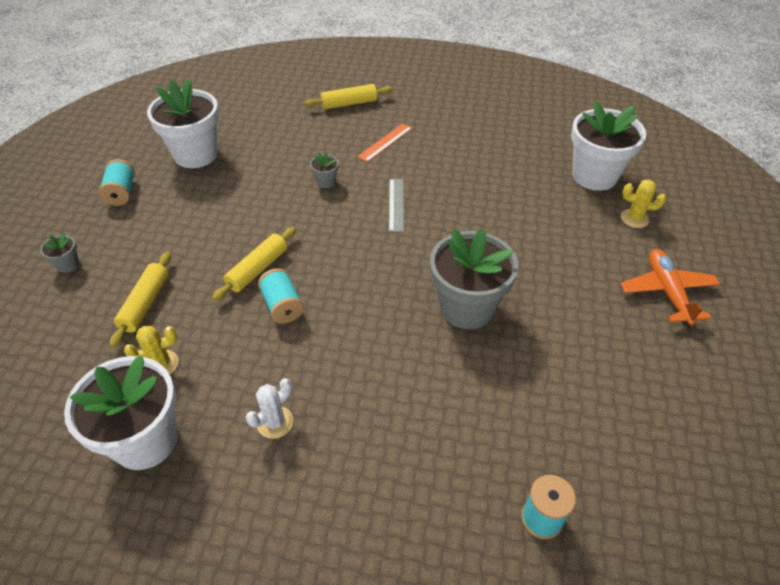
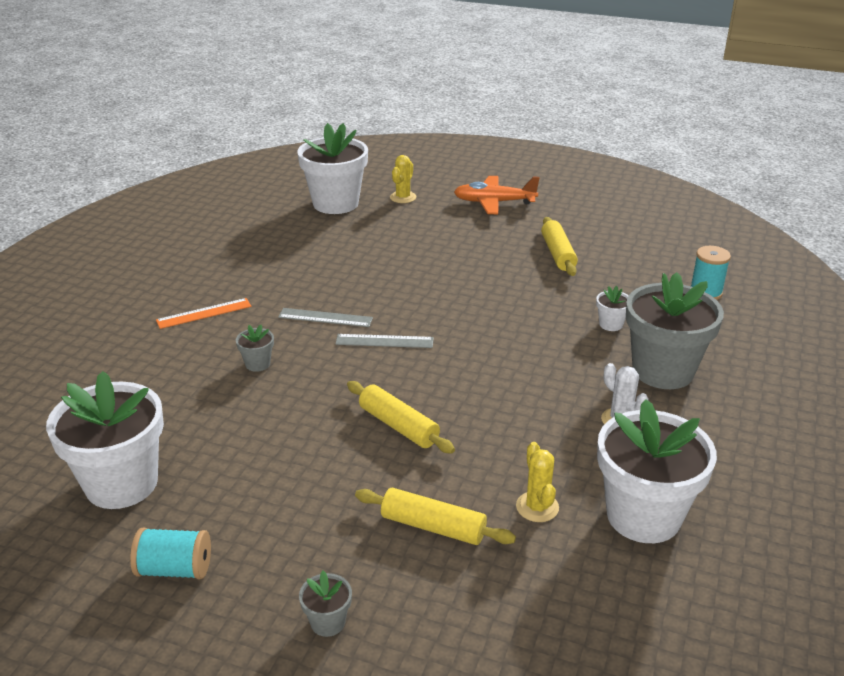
camera: 80 degrees left, 15 degrees down
(282, 306) = (463, 409): turquoise spool -> none
(349, 103) = (97, 333): yellow rolling pin -> yellow rolling pin (557, 254)
(370, 244) = (384, 341): none -> grey ruler
(385, 142) = (204, 313): orange ruler -> orange ruler turned 75 degrees counterclockwise
(440, 412) = (610, 324): none -> white flower pot
(467, 308) = (491, 295): grey flower pot -> grey flower pot (663, 371)

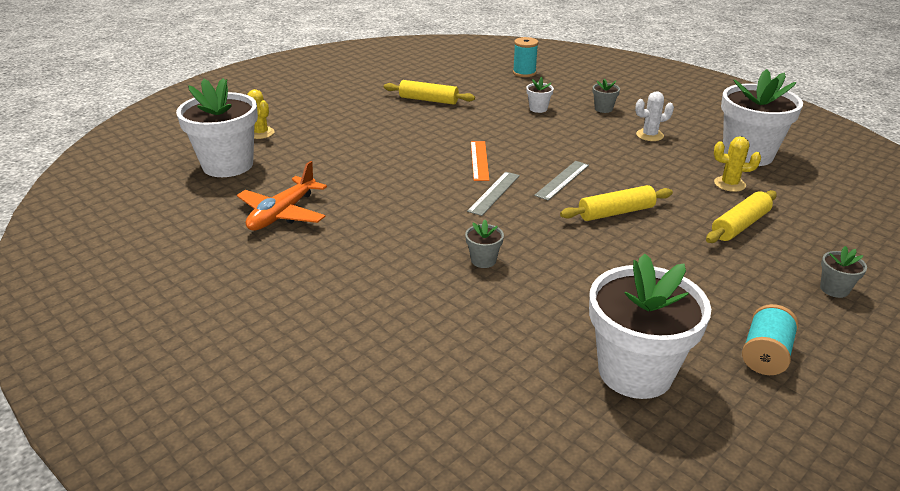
camera: 65 degrees left, 0 degrees up
(204, 313) = (365, 276): orange ruler -> orange ruler (479, 160)
(325, 318) = (434, 212): grey ruler -> grey ruler (562, 180)
(494, 202) = (321, 101): orange plane -> orange plane (282, 214)
(663, 371) = (603, 109): grey flower pot -> grey flower pot, size x0.42

